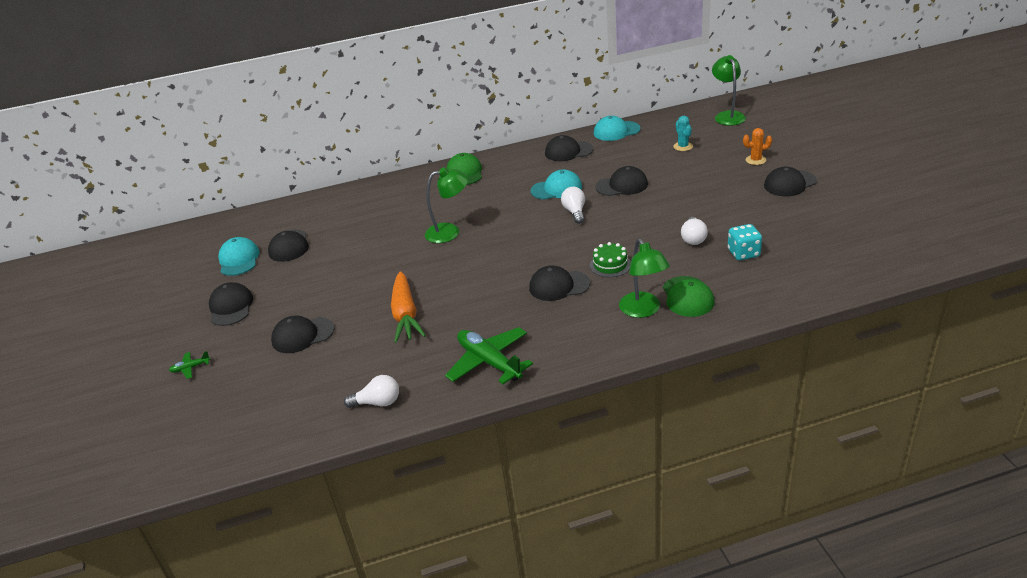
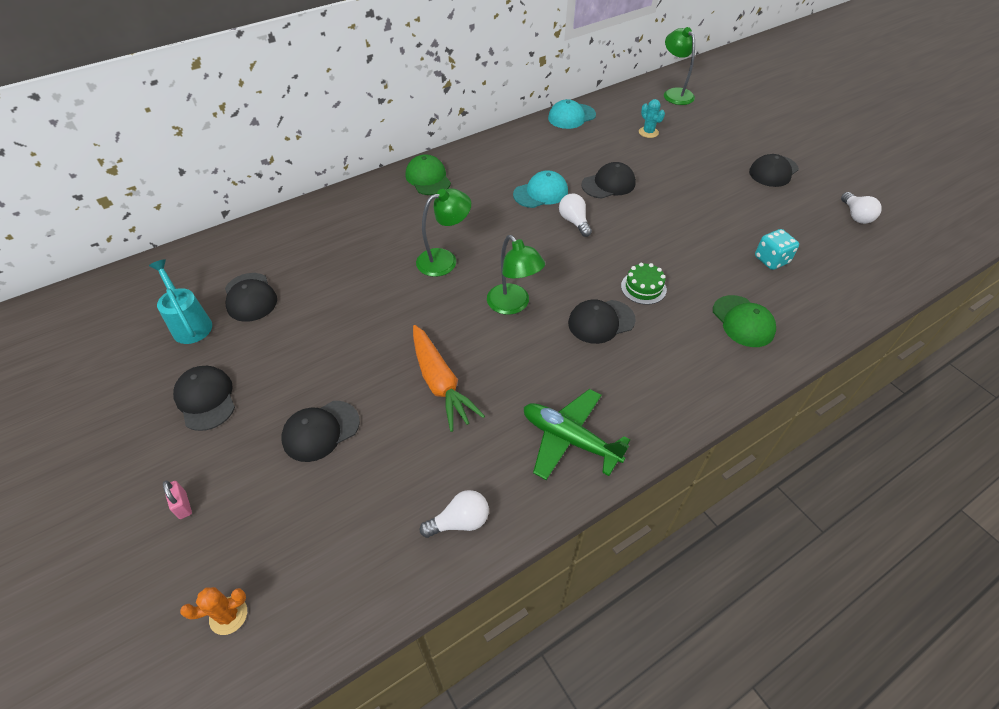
camera: 20 degrees left, 15 degrees up
(190, 368) = (183, 505): green plane -> pink padlock
(239, 260) = (190, 324): turquoise cap -> turquoise watering can
(568, 151) = (532, 144): black cap -> none
(643, 310) = (706, 344): green lamp -> green lamp (513, 305)
(693, 238) = (713, 246): white light bulb -> white light bulb (856, 216)
(755, 160) = (727, 145): orange cactus -> orange cactus (228, 615)

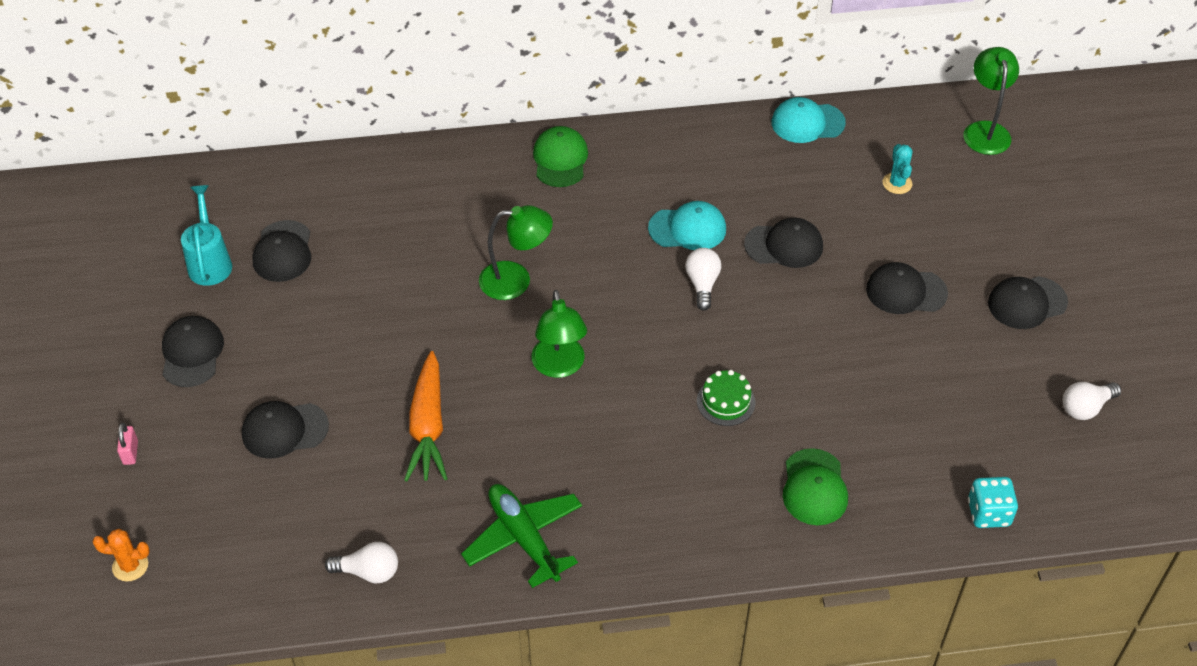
camera: 25 degrees right, 0 degrees up
(601, 321) = (646, 424): black cap -> black cap (906, 291)
(771, 260) = (915, 425): turquoise dice -> turquoise dice (988, 513)
(856, 216) = (1085, 407): white light bulb -> white light bulb turned 45 degrees clockwise

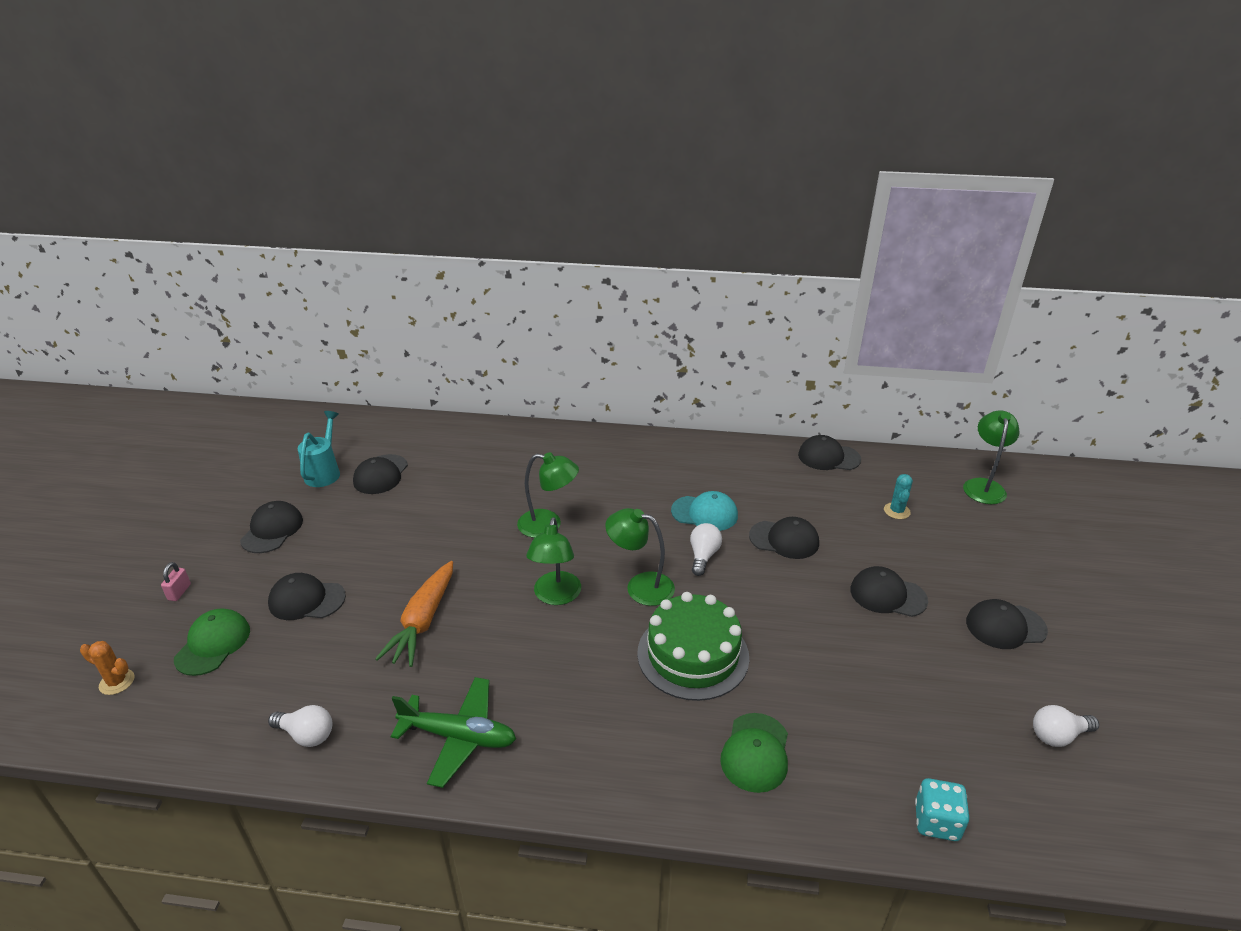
camera: 15 degrees right, 15 degrees down
(524, 538) = (459, 737): green plane -> green plane turned 120 degrees clockwise
(560, 159) = (619, 450): green cap -> green cap (213, 644)
(646, 335) = (640, 586): none -> green lamp
(726, 401) = (693, 655): green cake -> green cake, size x2.00
(807, 123) = (828, 457): turquoise cap -> black cap

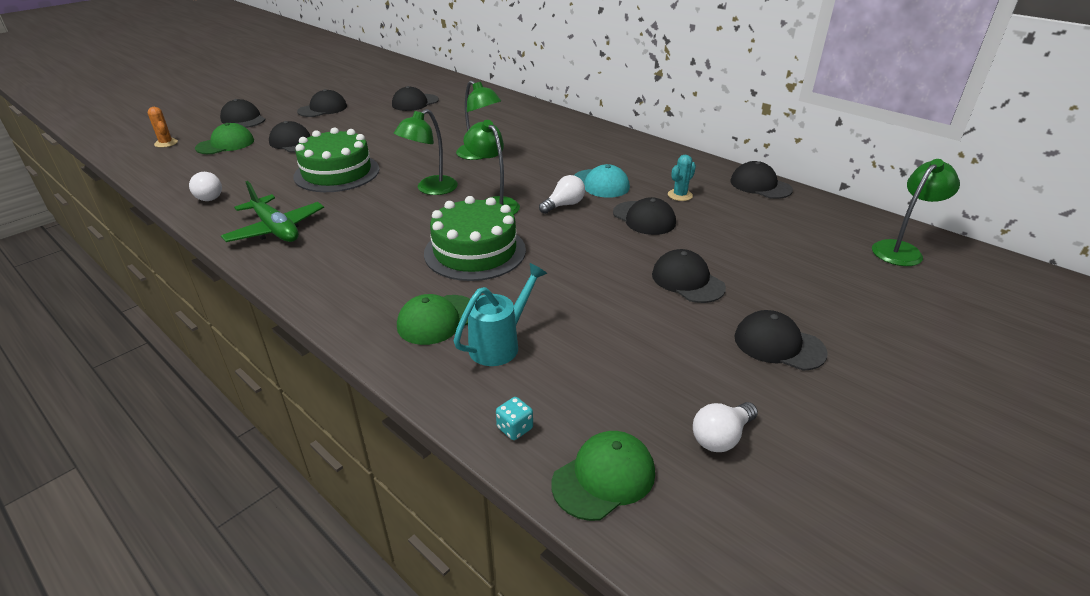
camera: 35 degrees right, 0 degrees up
(179, 592) = (243, 119): pink padlock -> black cap
(324, 472) = (386, 93): turquoise watering can -> turquoise watering can (500, 344)
(423, 622) = (337, 173): orange carrot -> green cake
(896, 511) = (778, 236): turquoise cactus -> turquoise cactus (680, 195)
(936, 822) = (515, 428): turquoise dice -> turquoise dice, size x0.63
(1034, 822) = (604, 477): none -> green cap
(1058, 735) = (721, 437): white light bulb -> white light bulb turned 60 degrees counterclockwise

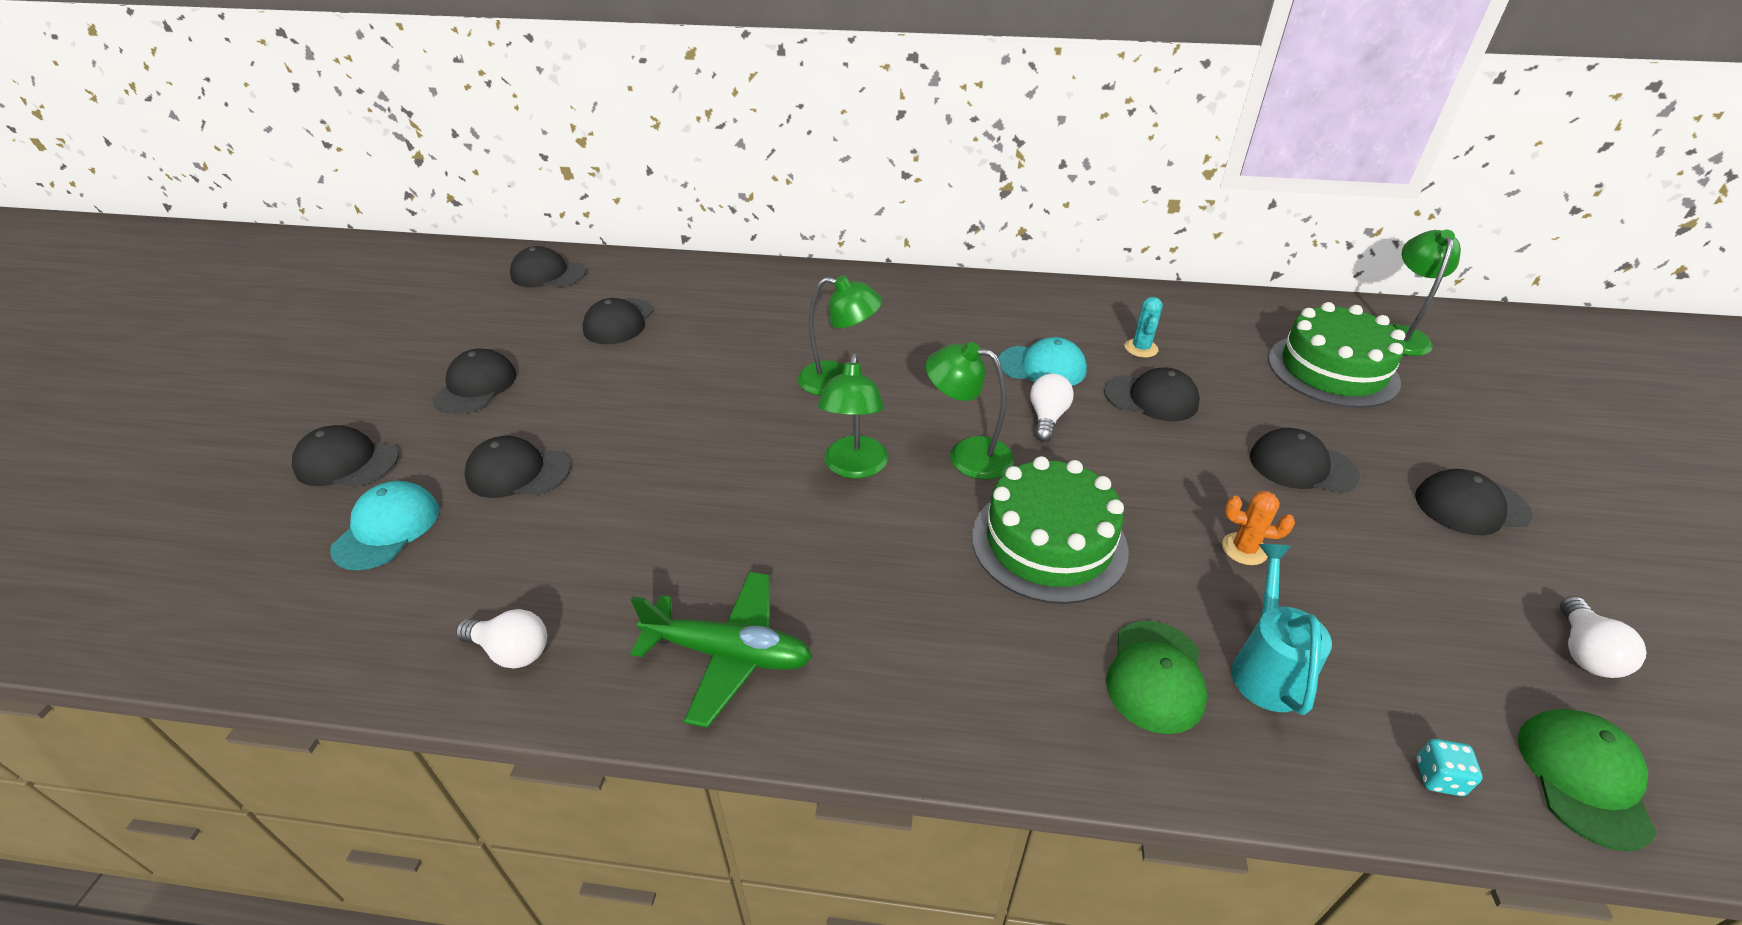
camera: 35 degrees left, 5 degrees up
(166, 143) = (249, 579): orange cactus -> orange cactus (1244, 549)
(225, 144) = (387, 529): green cap -> turquoise cap
(337, 173) = (675, 500): green cake -> green cake (1332, 370)
(760, 185) = (1192, 302): black cap -> black cap (548, 274)

